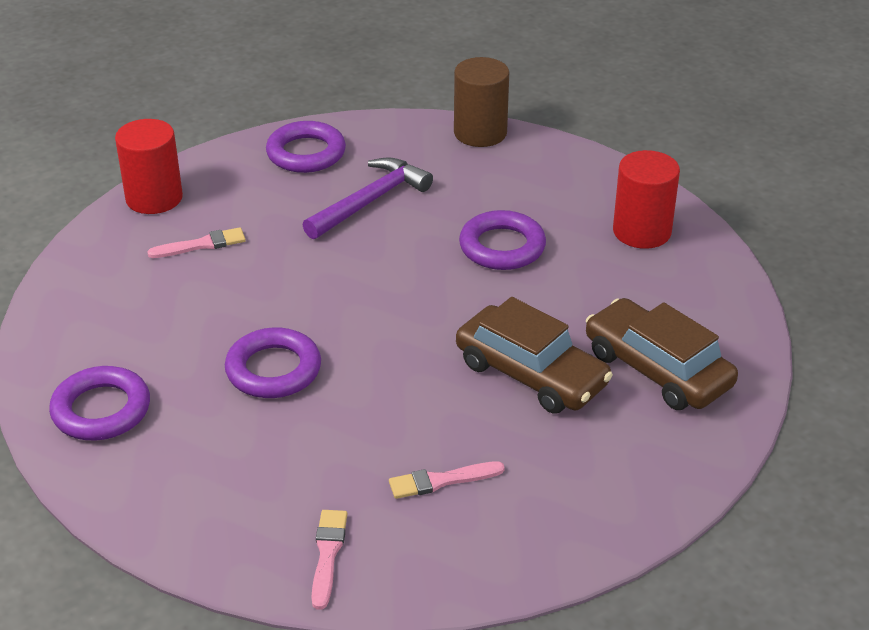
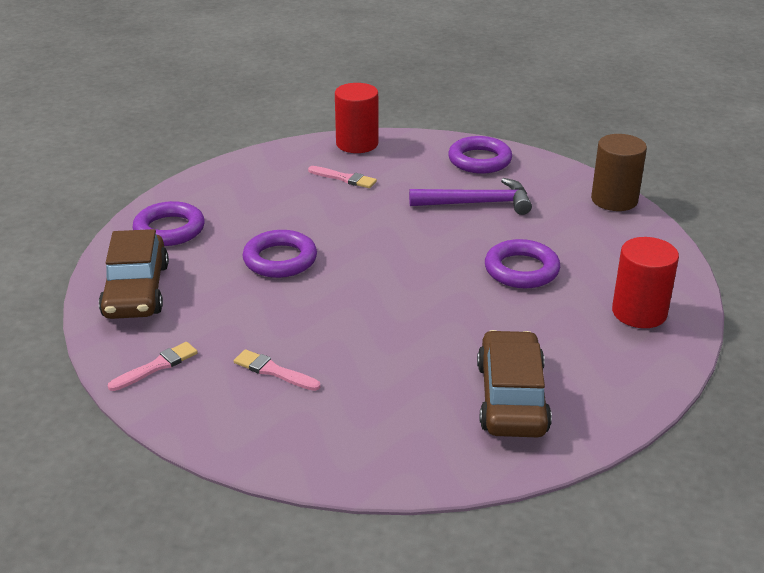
camera: 45 degrees right, 5 degrees down
(531, 374) = (421, 349): brown car -> brown car (136, 290)

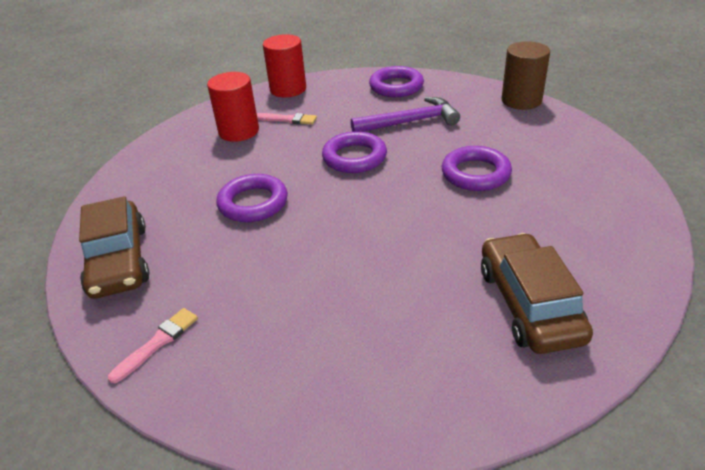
camera: 10 degrees left, 5 degrees up
(169, 229) = (139, 192): purple ring -> purple ring (354, 157)
(274, 371) = (283, 323): pink brush -> none
(639, 312) = (597, 194): red cylinder -> red cylinder (239, 131)

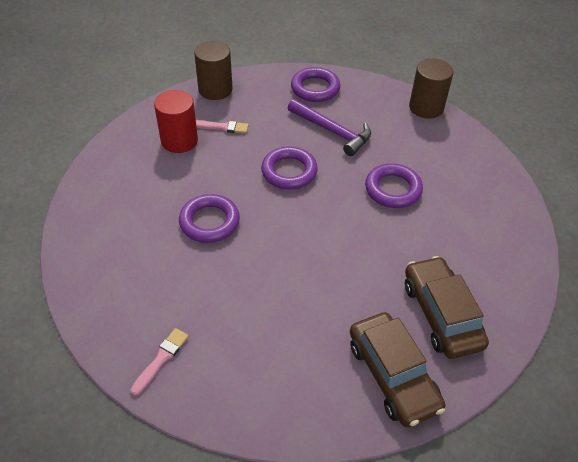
camera: 10 degrees left, 10 degrees up
(118, 260) = (106, 283): brown car -> brown car (392, 375)
(288, 89) = (215, 89): red cylinder -> brown cylinder
(410, 122) = (332, 131): purple hammer -> purple hammer turned 60 degrees clockwise

